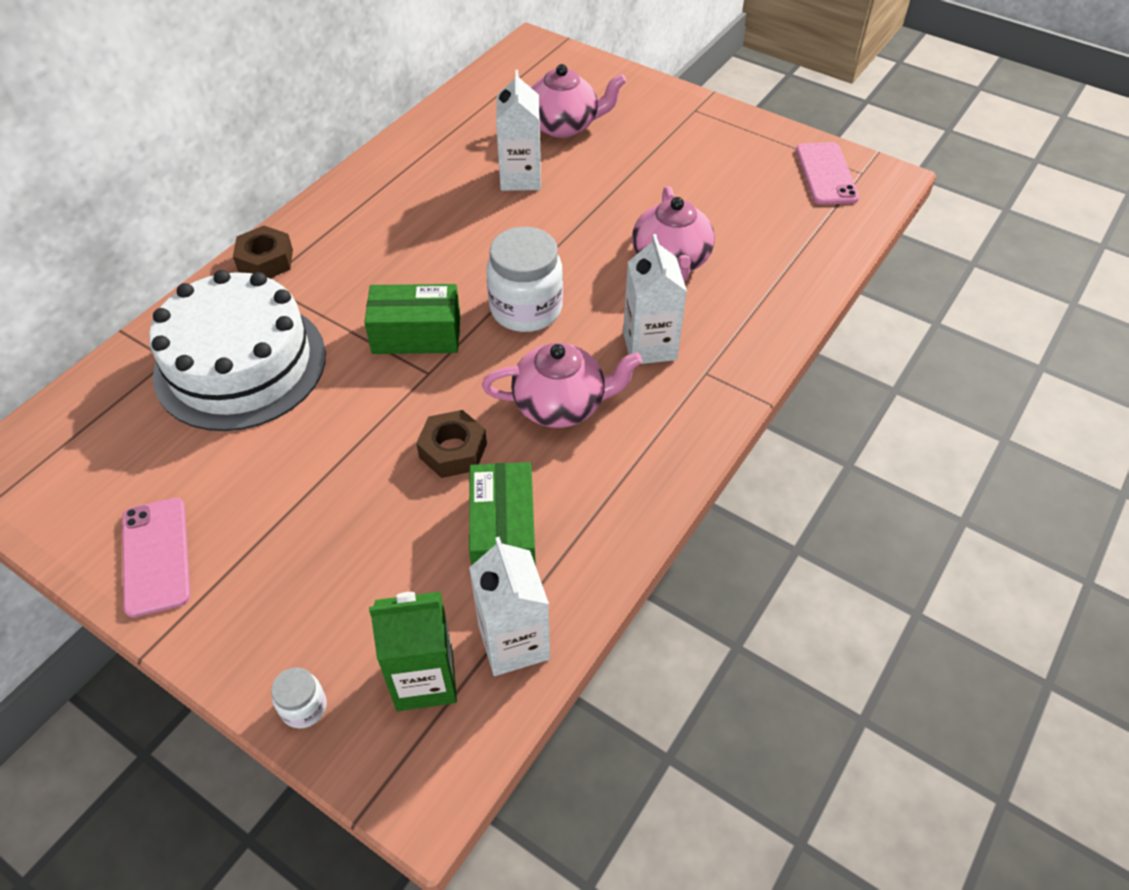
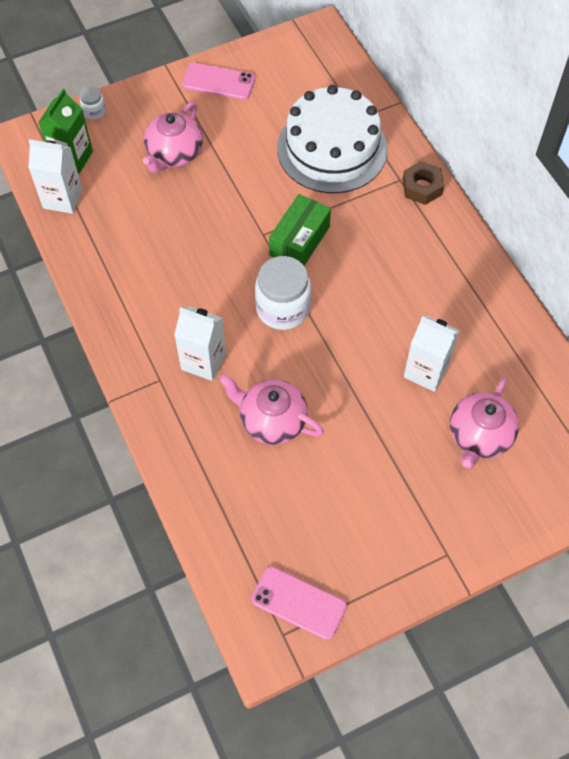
camera: 120 degrees right, 10 degrees up
(453, 450) = (195, 222): brown nut -> none
(503, 533) = (125, 221): green box -> none
(561, 405) = (190, 288): pink teapot -> pink teapot (174, 154)

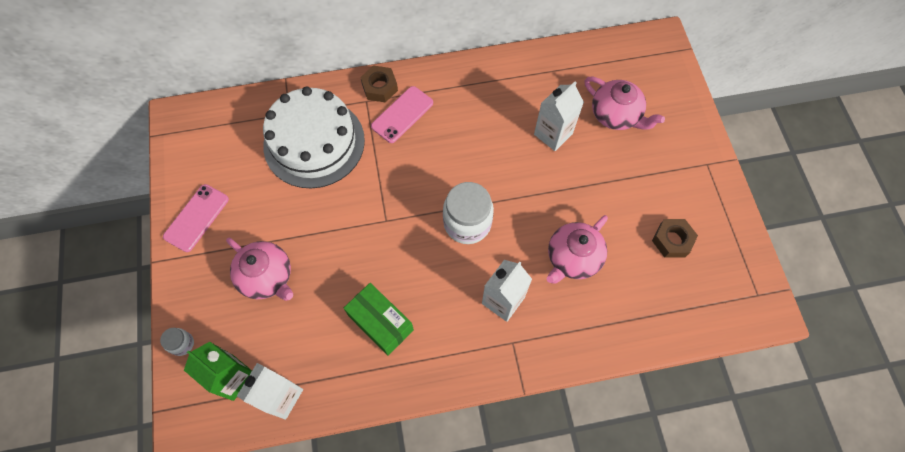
camera: 75 degrees left, 5 degrees up
(298, 602) = (733, 277): pink phone -> pink phone (402, 114)
(299, 241) = (402, 193): green box -> green box (380, 322)
(326, 525) = (672, 240): none -> brown nut

